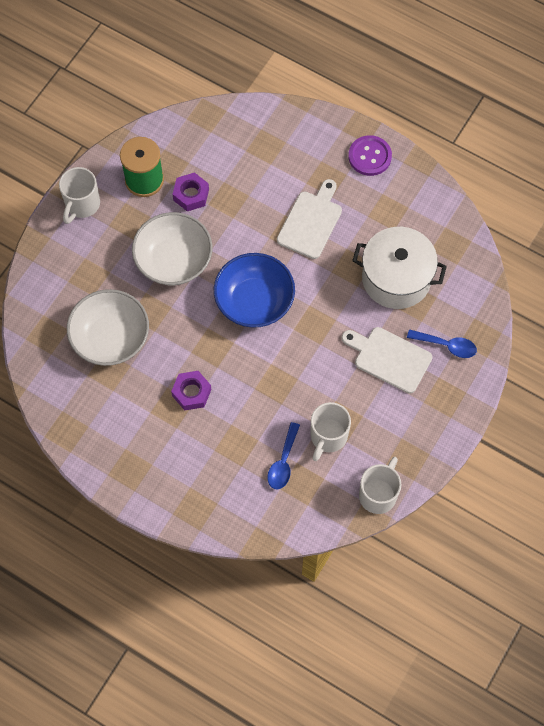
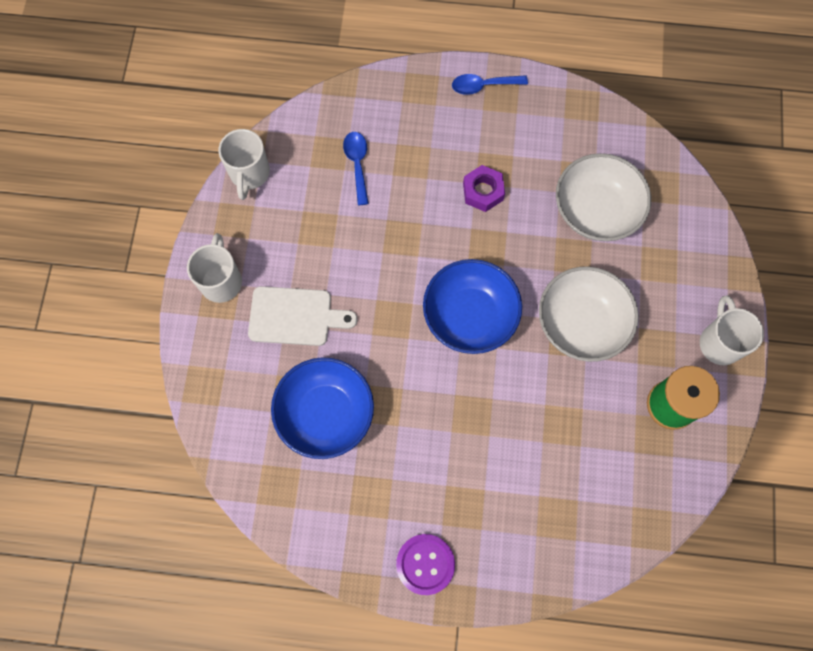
camera: 155 degrees right, 5 degrees up
(191, 195) = (608, 411): purple nut -> none
(311, 222) = (454, 440): white cutting board -> none
(328, 437) = (324, 207): white mug -> white mug (221, 280)
(396, 278) = (325, 413): white pot -> blue bowl
(446, 345) = (238, 358): blue spoon -> blue spoon (483, 86)

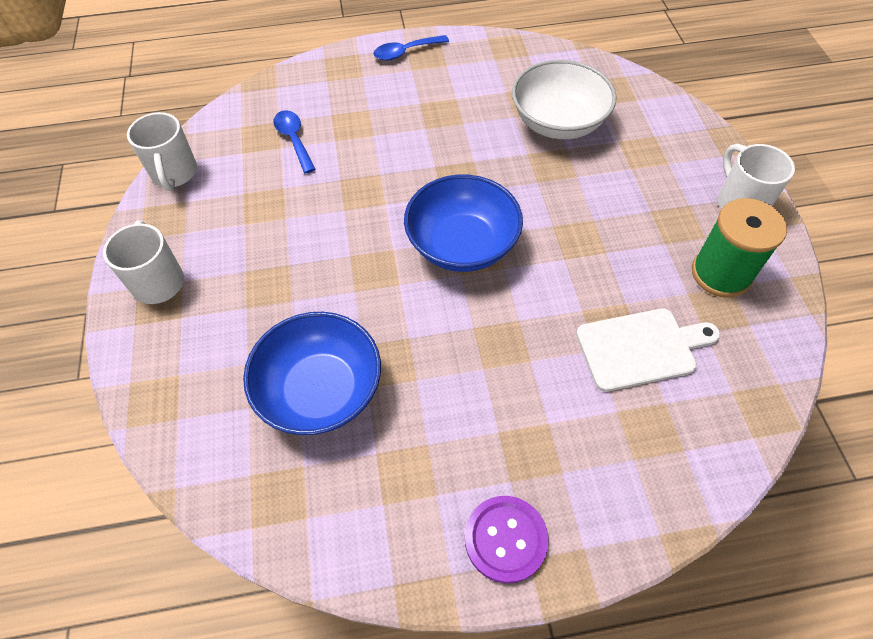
camera: 15 degrees left, 15 degrees down
(295, 316) = (257, 295): white cutting board -> white cutting board (641, 348)
(483, 191) = (436, 133): purple nut -> none
(581, 323) = (587, 221): white bowl -> none

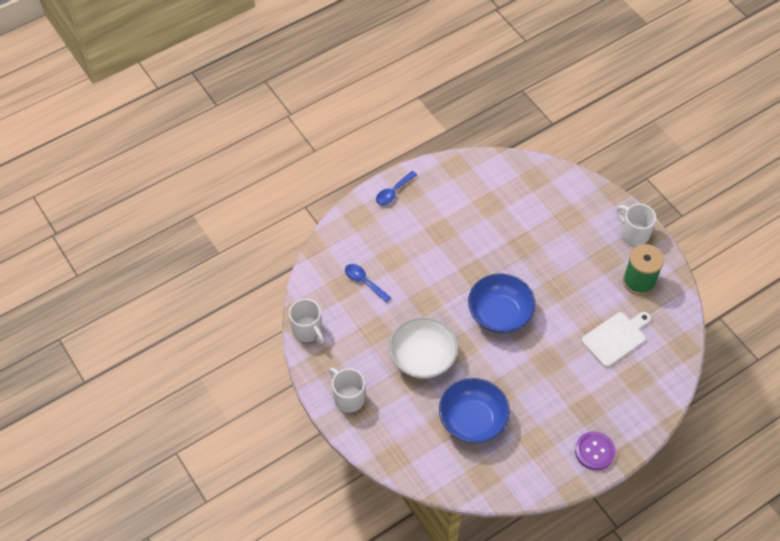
camera: 25 degrees left, 0 degrees up
(558, 122) = (513, 214): white bowl -> white bowl (423, 358)

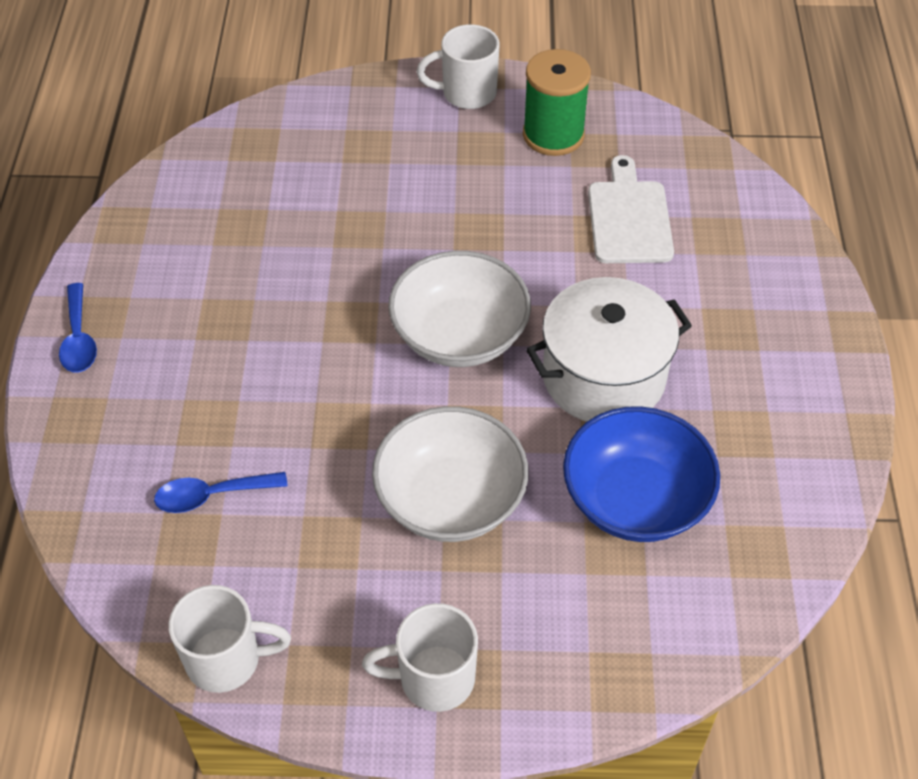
camera: 55 degrees left, 5 degrees down
(499, 314) = (459, 335): blue bowl -> white bowl
(522, 376) = (603, 376): none -> white pot
(594, 451) = (815, 364): purple button -> none

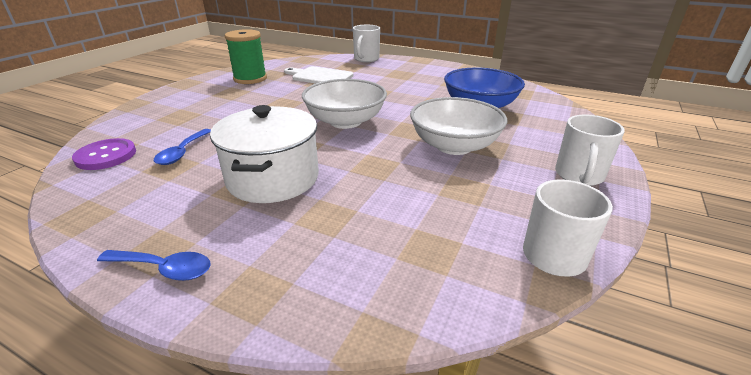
camera: 65 degrees left, 20 degrees down
(212, 495) = (396, 228): blue spoon -> blue spoon (182, 152)
(233, 155) = (106, 156): none -> purple button
(466, 93) = (191, 88): white mug -> white mug (366, 59)
(603, 376) = (404, 98): white pot -> white pot (273, 178)

